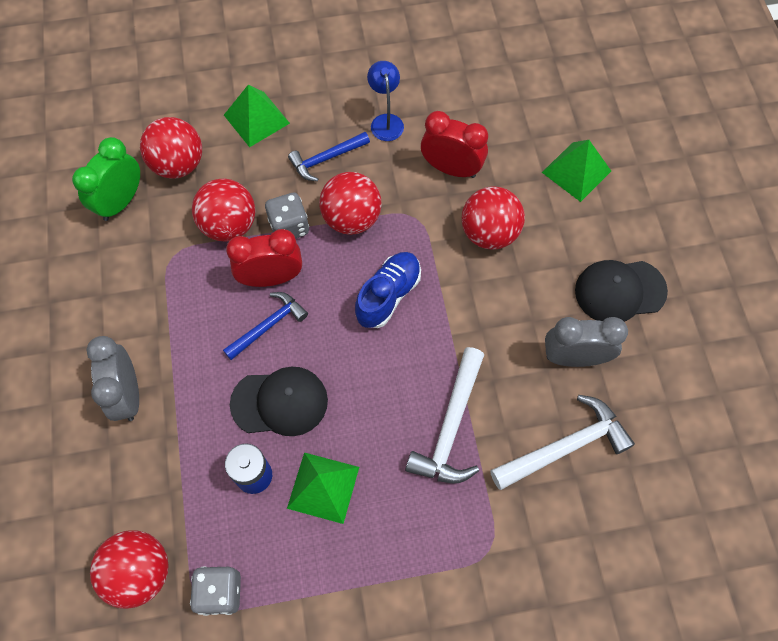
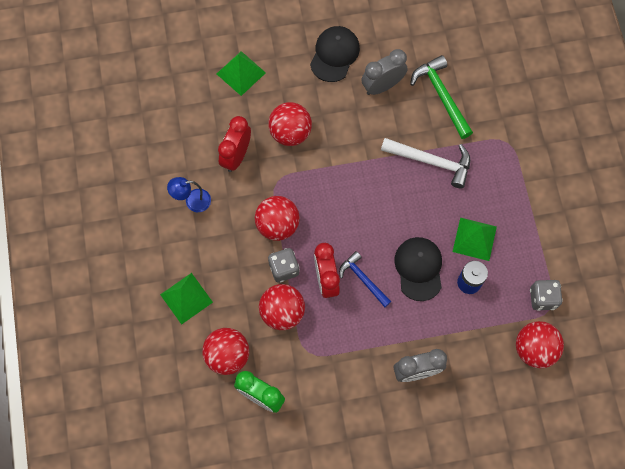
camera: 90 degrees left, 5 degrees up
(326, 159) = (225, 244): blue hammer -> none
(388, 295) = (339, 199): blue shoe -> none
(564, 447) = (441, 96): white hammer -> green hammer
(574, 357) = (382, 86): grey clock -> grey clock turned 60 degrees clockwise
(619, 291) = (334, 54): black cap -> black cap turned 150 degrees counterclockwise

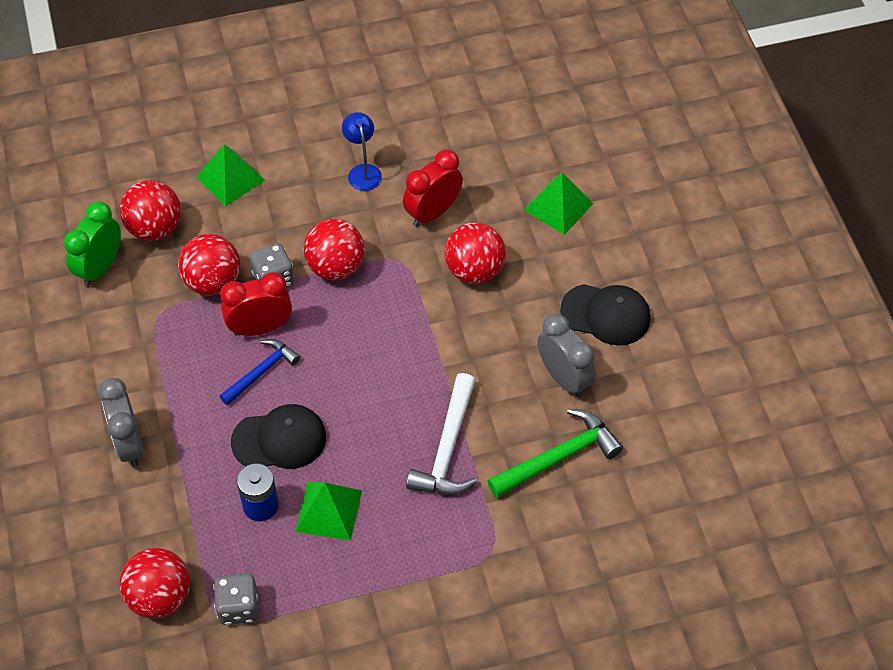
camera: 85 degrees right, 15 degrees down
(236, 156) = (433, 212): red clock -> red clock turned 60 degrees counterclockwise

